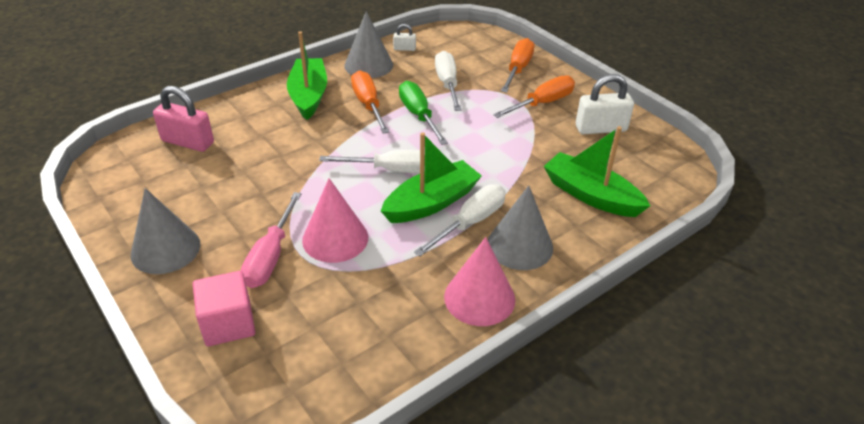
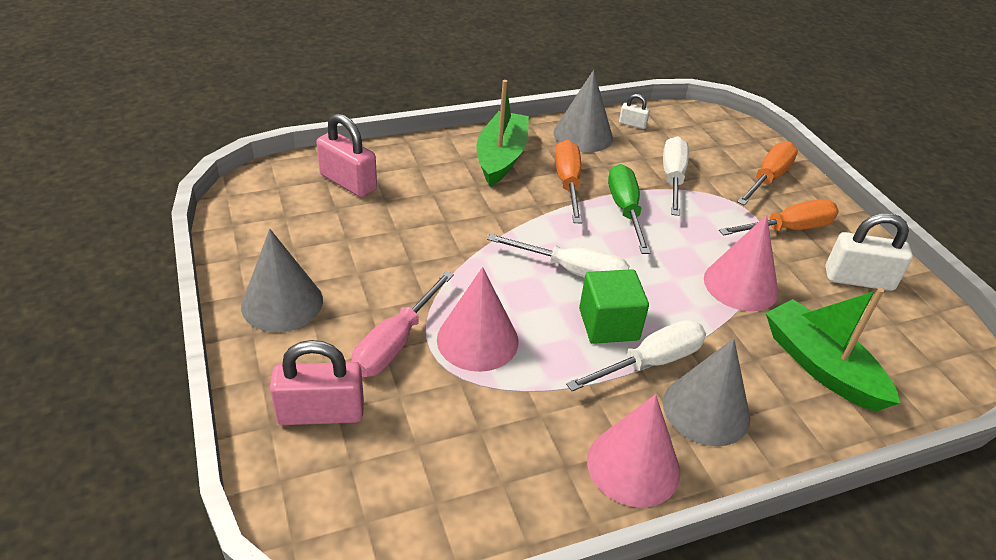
camera: 15 degrees right, 0 degrees up
(228, 323) = (321, 413): pink cube -> pink padlock
(431, 203) = (608, 324): green boat -> green cube
(519, 151) = (740, 285): none -> pink cone

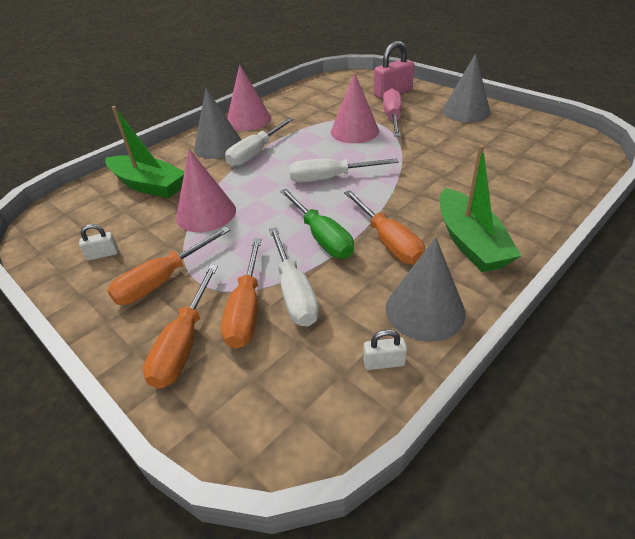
camera: 160 degrees right, 0 degrees up
(348, 182) = (543, 172): pink padlock -> none
(608, 324) = (288, 160): green cube -> none
(715, 181) = (246, 309): none -> orange screwdriver
(858, 279) = (103, 254): white padlock -> white padlock, size x0.51

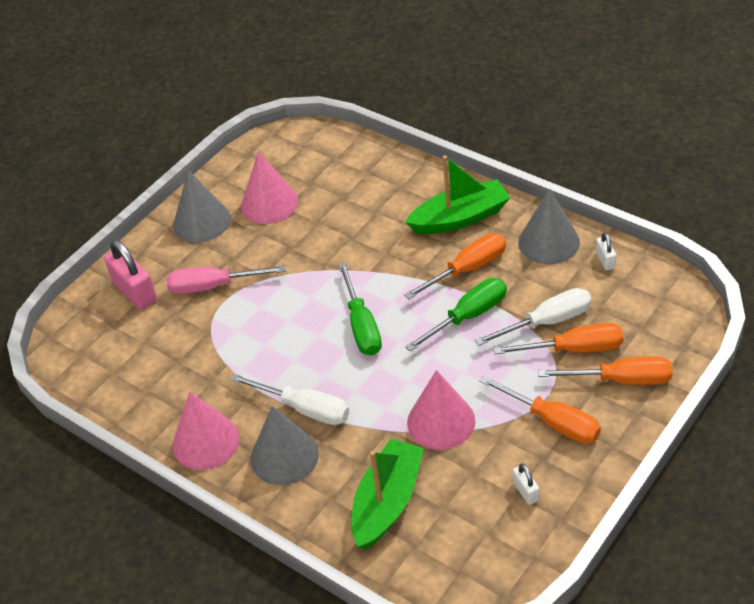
camera: 95 degrees left, 5 degrees up
(330, 178) = (362, 326): white screwdriver -> green screwdriver
(354, 131) = (249, 319): pink cone -> pink cone (269, 203)

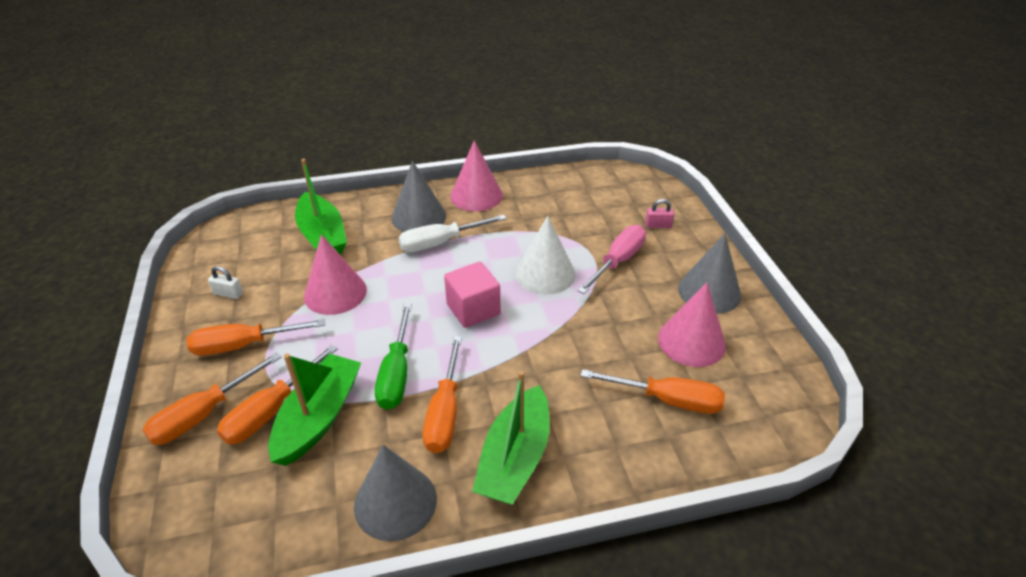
camera: 125 degrees right, 5 degrees down
(135, 292) = (658, 225): pink padlock -> pink padlock, size x0.51
(275, 316) = (545, 274): none -> white cone
(338, 186) = (667, 400): none -> orange screwdriver
(362, 326) = (473, 309): green screwdriver -> pink cube
(547, 322) = (319, 417): white screwdriver -> green boat
(605, 260) = (312, 527): white padlock -> none

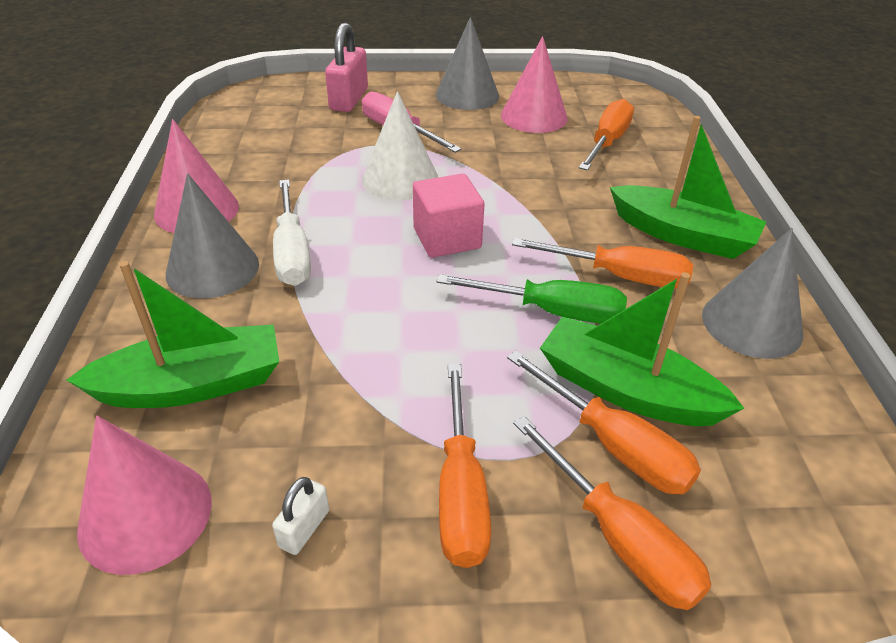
camera: 80 degrees left, 0 degrees up
(335, 293) = (363, 370): pink cone -> pink cone (145, 515)
(658, 225) = (349, 99): pink padlock -> pink padlock, size x1.98

